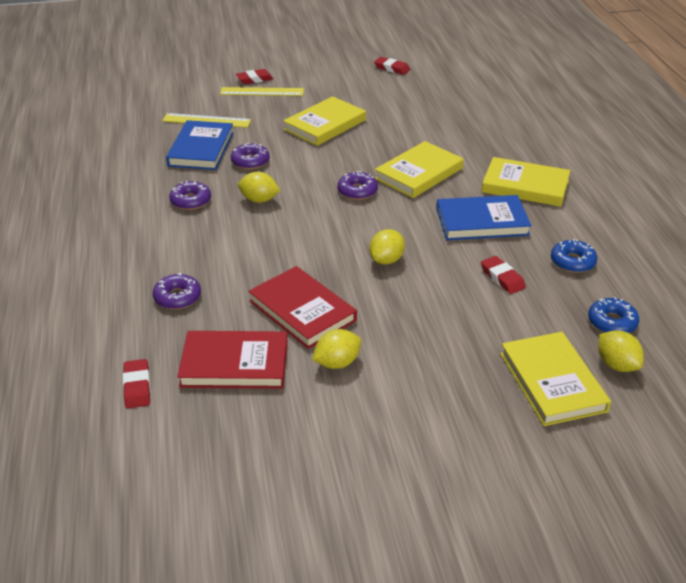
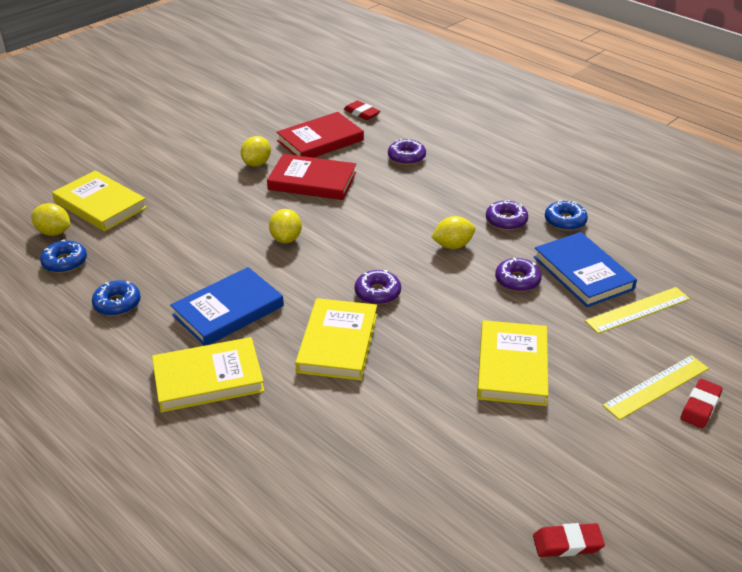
camera: 145 degrees right, 0 degrees up
(149, 183) = (565, 221): none -> blue donut
(502, 278) = (176, 263): red eraser -> none

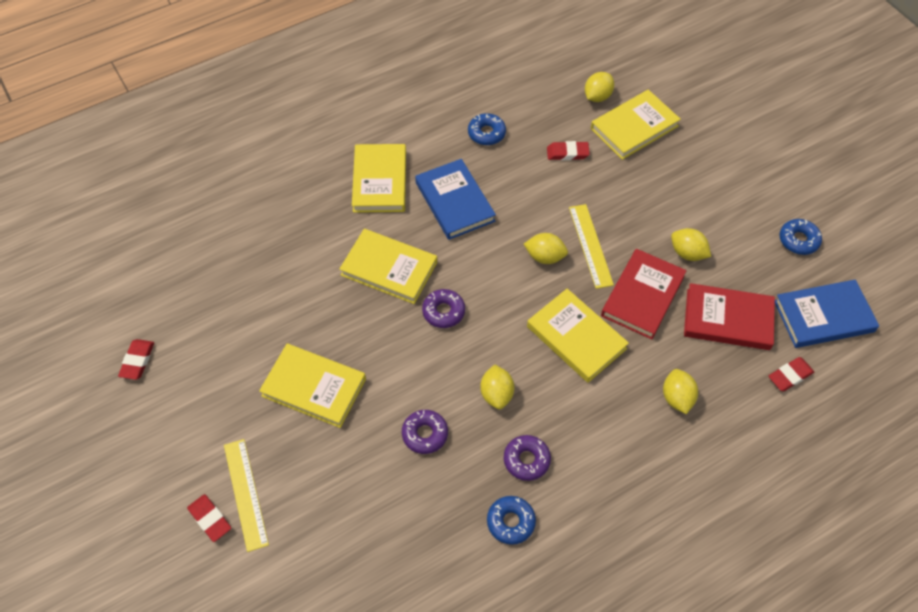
camera: 105 degrees right, 20 degrees up
(65, 262) = (552, 103): blue donut -> blue donut (798, 240)
(142, 242) = (567, 153): none -> red eraser
(320, 140) = (727, 319): red book -> red book turned 60 degrees counterclockwise
(371, 210) = (576, 337): none -> yellow book
(406, 157) = (677, 398): purple donut -> yellow lemon
(583, 273) = (417, 501): blue book -> blue book (823, 316)
(637, 310) = (346, 528): yellow ruler -> yellow ruler (590, 245)

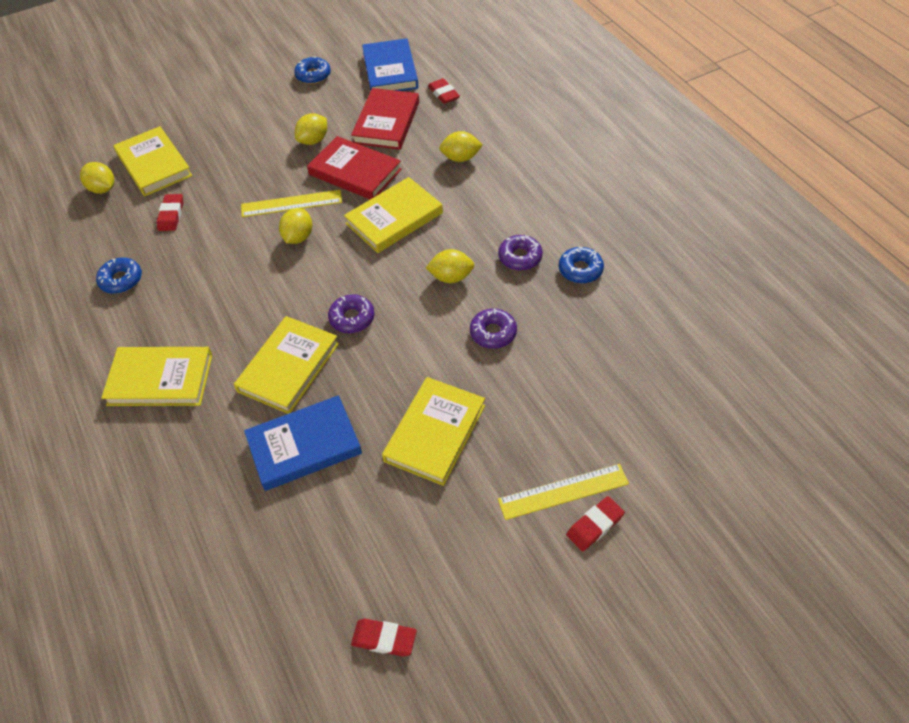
camera: 85 degrees left, 5 degrees down
(454, 202) = (210, 309): blue book -> blue book (304, 445)

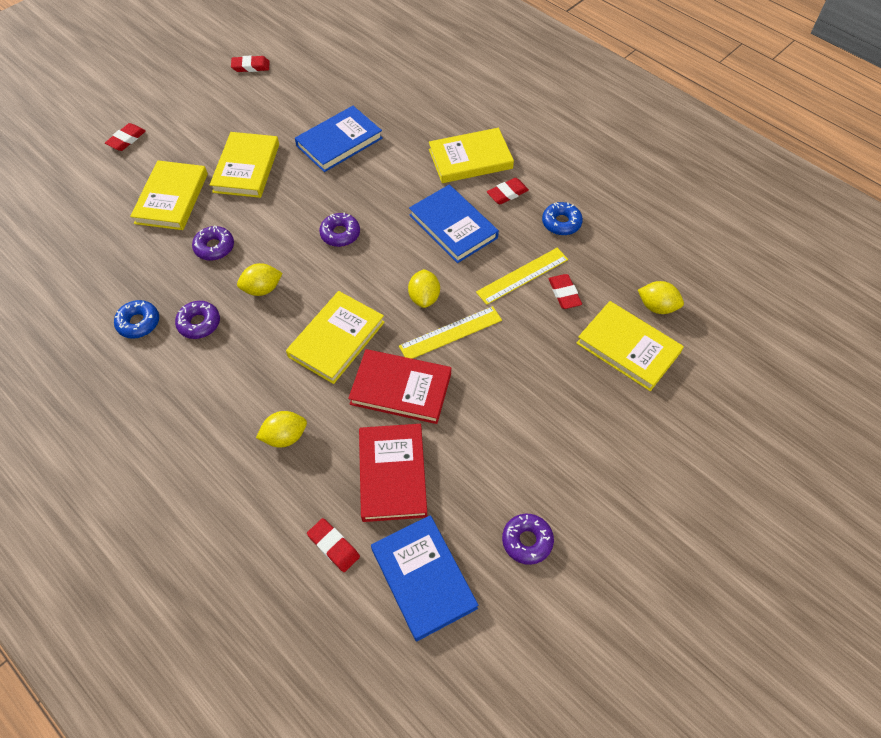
camera: 160 degrees right, 5 degrees up
(150, 325) = (507, 193): none -> red eraser
(230, 300) = (453, 226): none -> blue book
(288, 367) = (376, 187): yellow book -> yellow book (172, 198)
(313, 75) = (527, 541): blue donut -> purple donut
(313, 140) = (469, 423): yellow lemon -> none
(563, 492) = (148, 153): yellow ruler -> yellow ruler (522, 275)

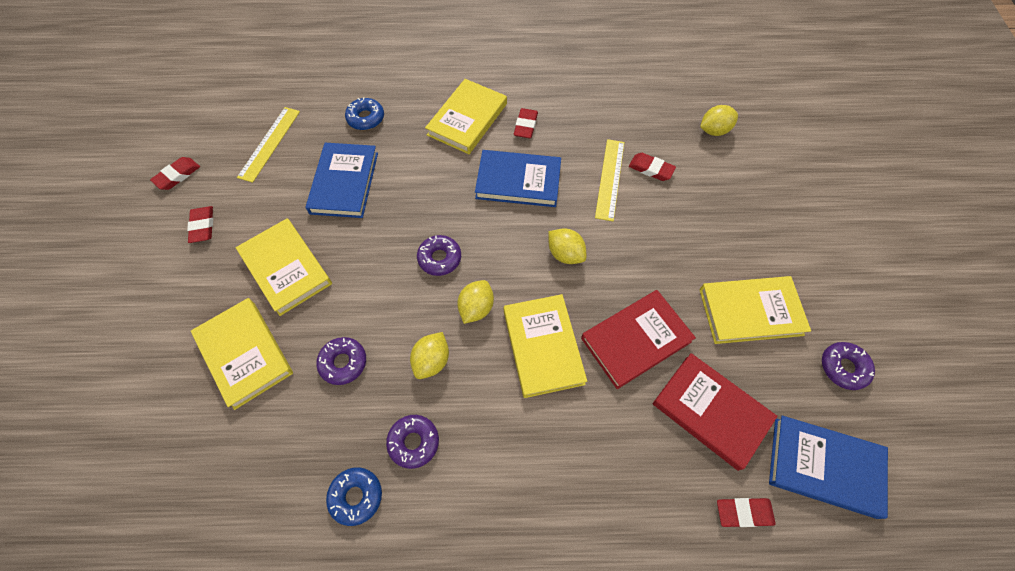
camera: 45 degrees left, 5 degrees up
(126, 139) = (124, 337): red eraser -> red eraser (202, 226)
(285, 436) = (603, 465): yellow lemon -> yellow lemon (476, 308)
(451, 333) = (616, 264): yellow ruler -> yellow ruler (270, 143)
(561, 223) = (587, 119): blue donut -> blue donut (366, 118)
(628, 348) = (732, 173): yellow book -> yellow book (750, 311)

